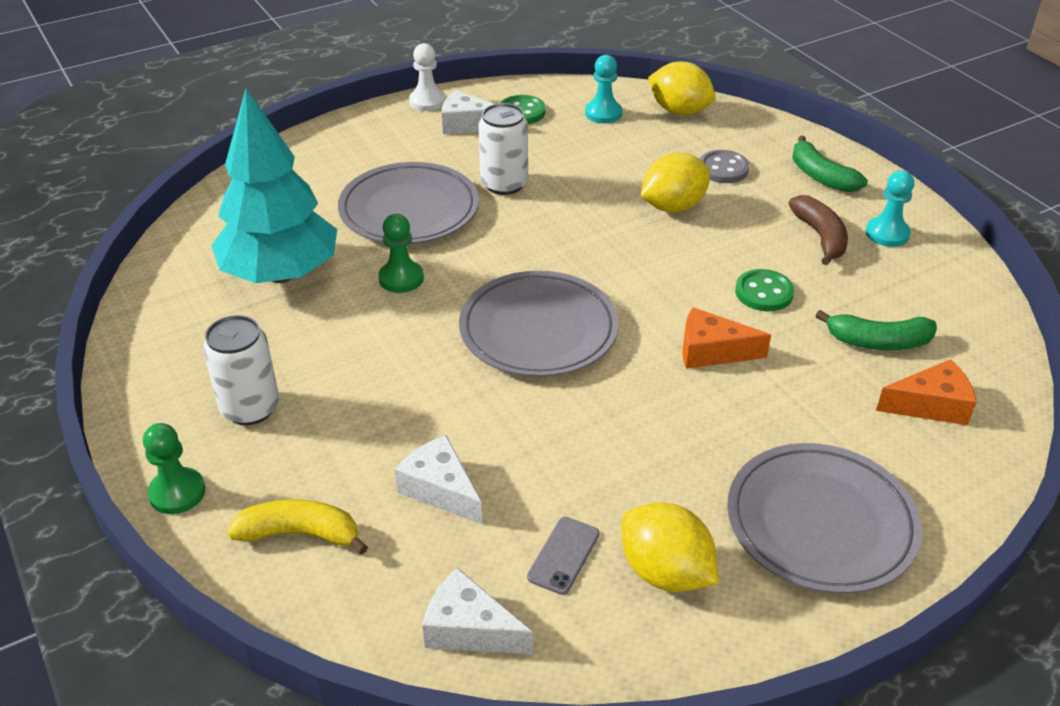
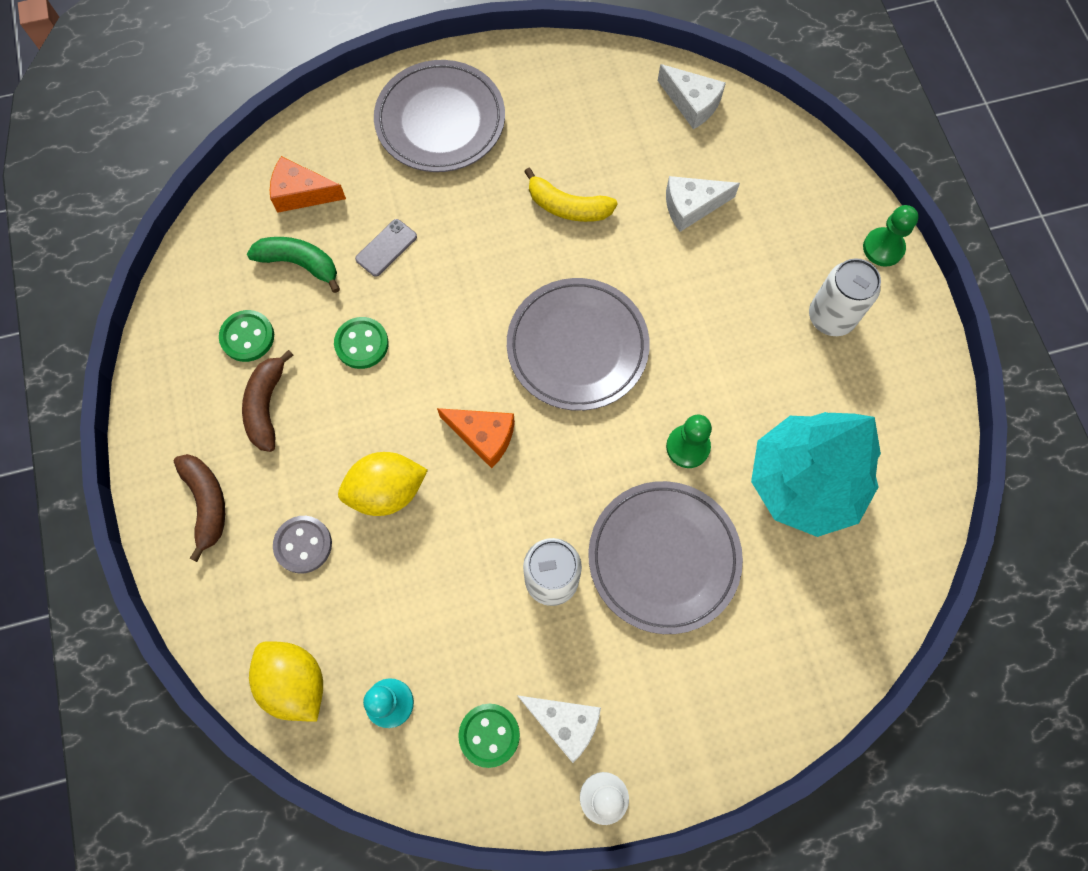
camera: 165 degrees left, 30 degrees up
(300, 534) = (794, 193): yellow banana -> yellow banana (568, 207)
(440, 489) = (691, 206): white cheese -> white cheese turned 105 degrees clockwise
(563, 555) = (619, 137): grey phone -> grey phone (386, 248)
(665, 572) = (558, 111): yellow lemon -> none
(711, 351) = (441, 287): orange cheese -> orange cheese (483, 436)
(821, 176) = (207, 503): green banana -> brown banana
(880, 277) = (247, 337): none -> green button
(887, 234) = (201, 394): turquoise pawn -> none

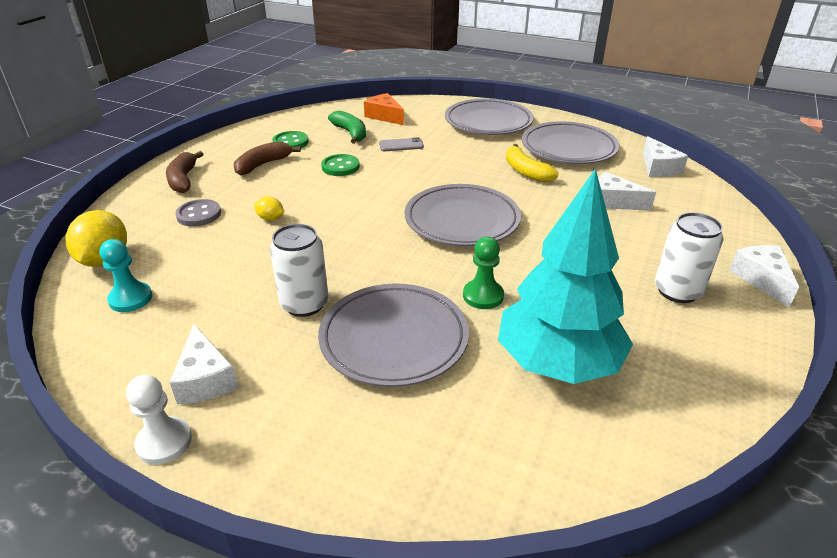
camera: 40 degrees right, 35 degrees down
(207, 503) = (183, 179): brown banana -> brown banana turned 150 degrees clockwise
(387, 491) = (270, 218): yellow lemon -> yellow lemon, size x0.50
(483, 436) = (354, 226): orange cheese -> none
(489, 735) = (154, 351): green button -> none
(575, 123) = (568, 148): none -> grey plate
(883, 248) = (761, 279): green pawn -> white cheese

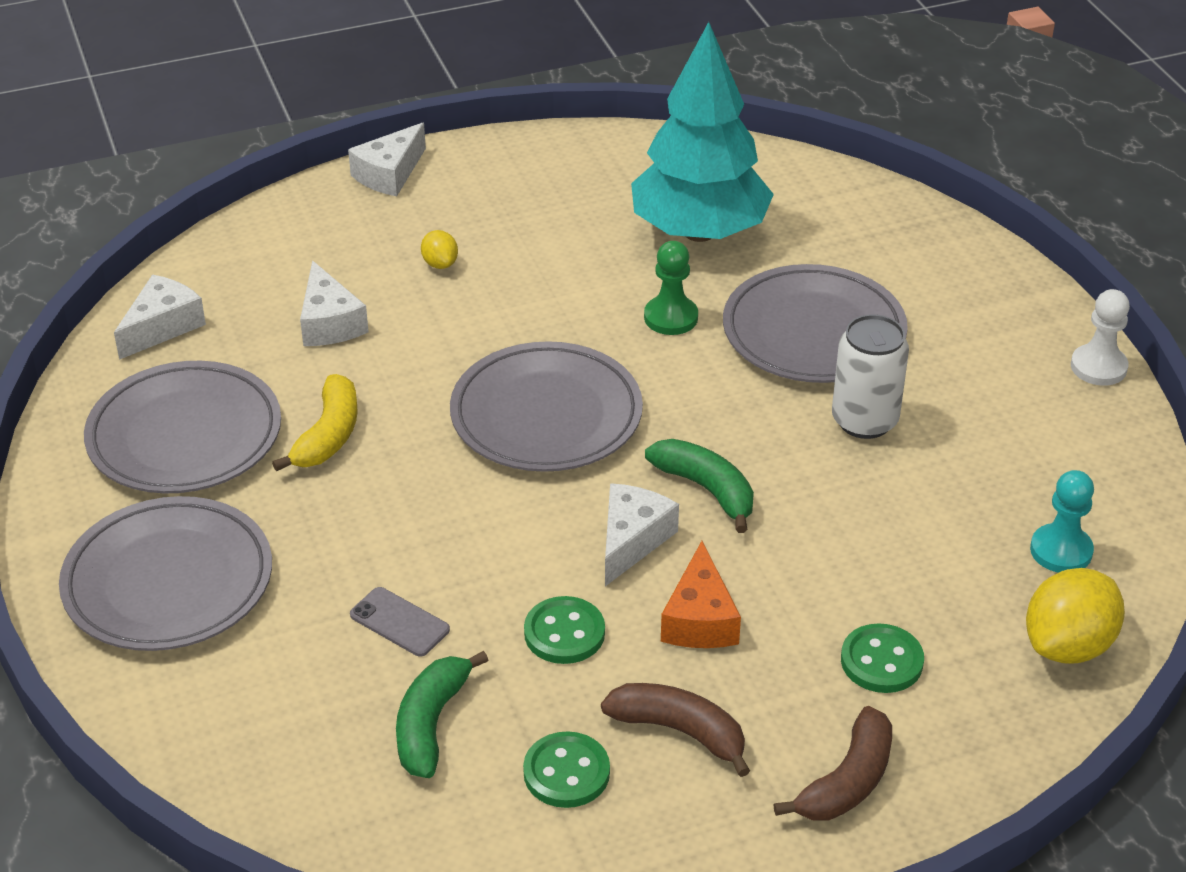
camera: 135 degrees left, 5 degrees up
(199, 215) = (881, 661): grey button -> green button
(205, 379) = (1029, 401): white cheese -> white cheese (632, 540)
(263, 165) = (680, 731): brown banana -> brown banana turned 150 degrees counterclockwise
(270, 218) = (785, 582): yellow lemon -> yellow lemon (440, 264)
(348, 231) = (706, 489): none -> green banana
(384, 116) = (299, 738): orange cheese -> orange cheese (699, 619)
(677, 291) = (485, 212): white can -> none

